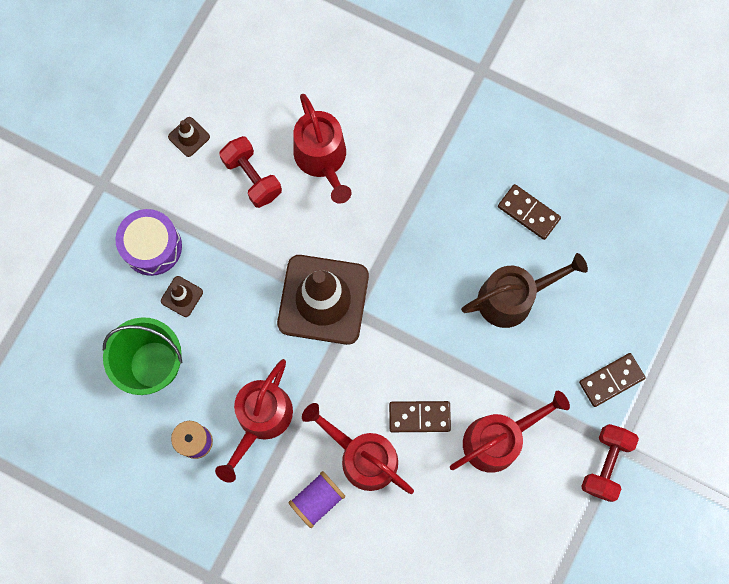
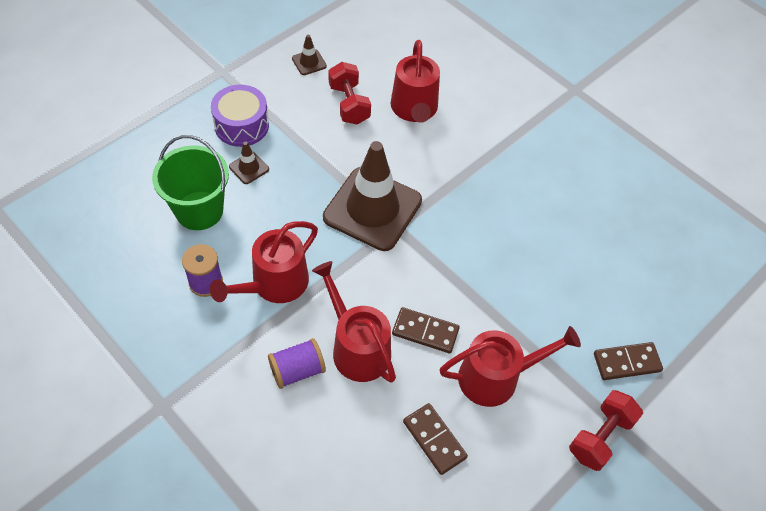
camera: 15 degrees right, 20 degrees down
(512, 298) = (549, 262): brown watering can -> none
(528, 213) = (585, 202): brown domino -> brown domino (434, 439)

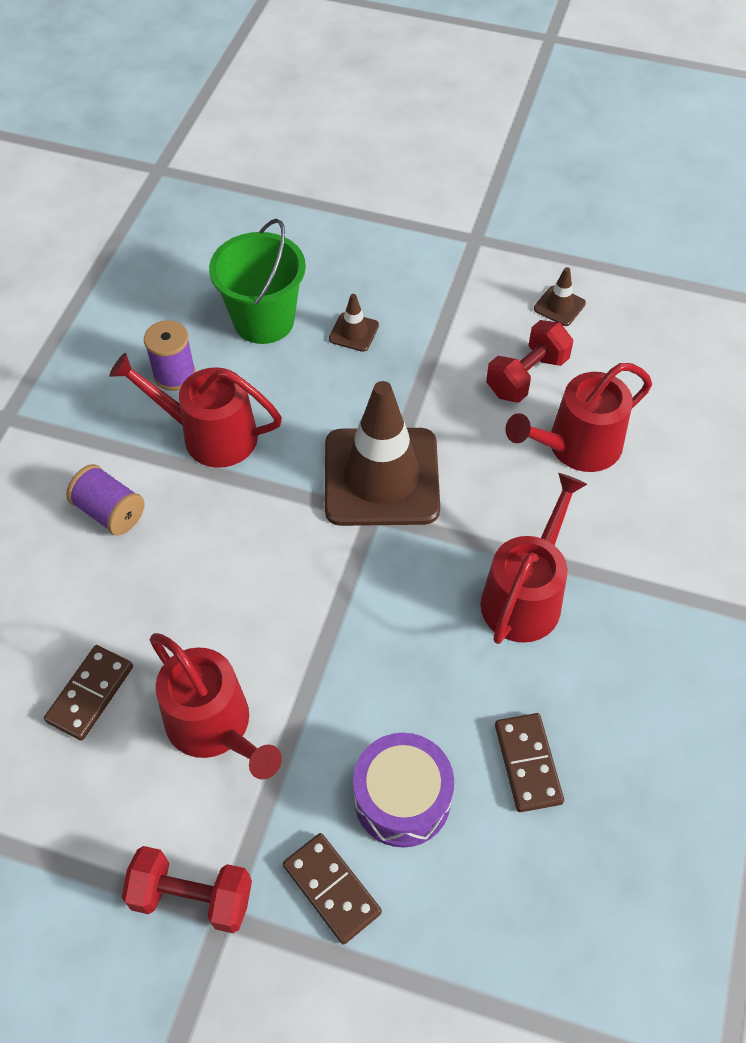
camera: 65 degrees right, 0 degrees up
(241, 125) = (409, 295): purple drum -> purple drum (402, 798)
(357, 348) = (172, 555): red watering can -> red watering can (525, 596)
(425, 331) = (236, 616): brown domino -> brown domino (528, 763)

